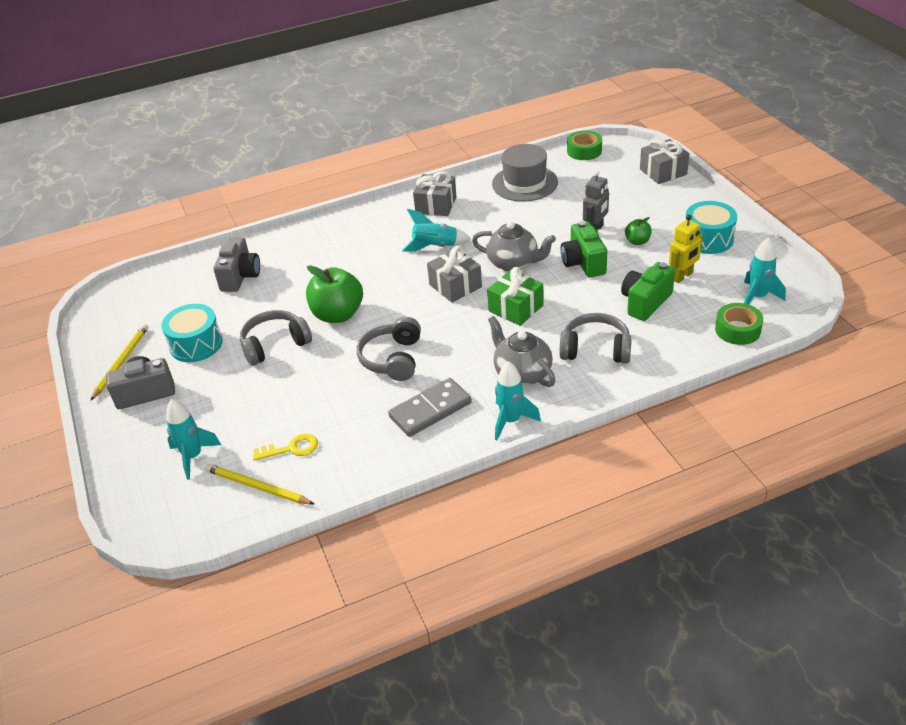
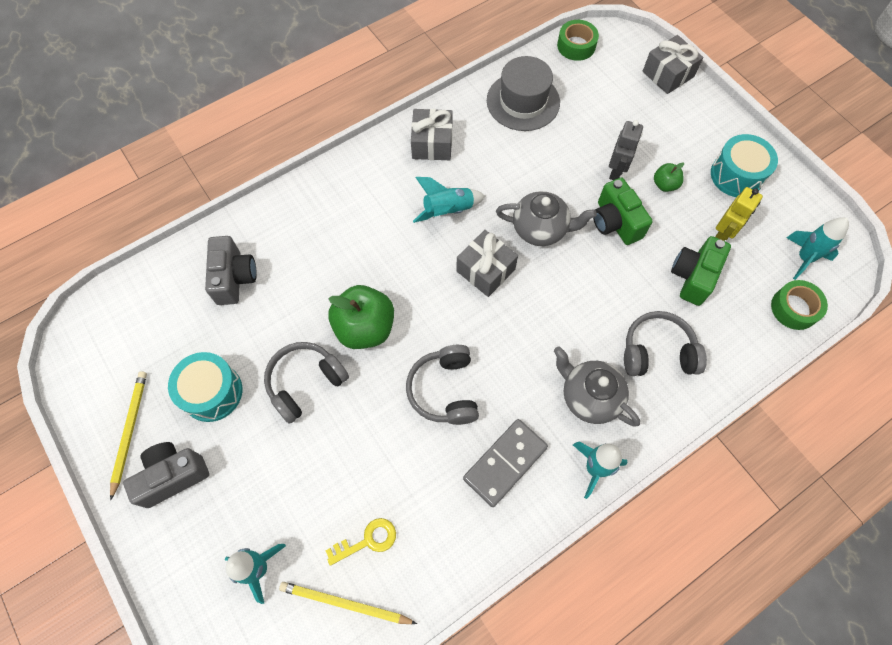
camera: 15 degrees left, 25 degrees up
(516, 308) = (559, 299): green gift -> none

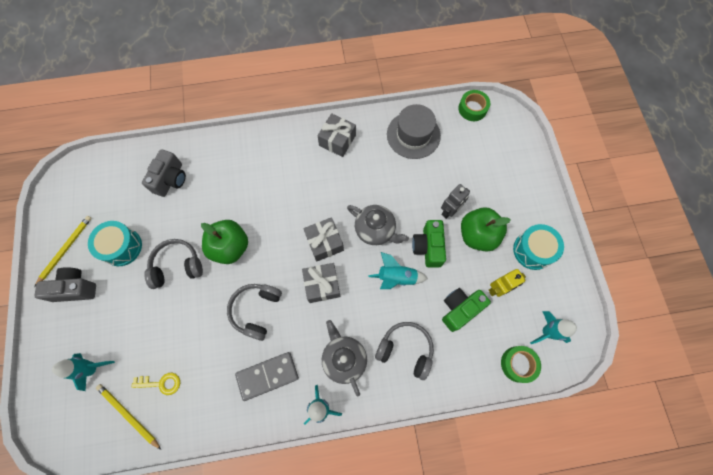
camera: 25 degrees right, 5 degrees up
(448, 211) = (322, 191): turquoise rocket -> turquoise rocket (396, 277)
(664, 185) = (477, 235): green apple -> green apple, size x2.03
(668, 74) = (526, 155): grey gift -> grey gift (322, 285)

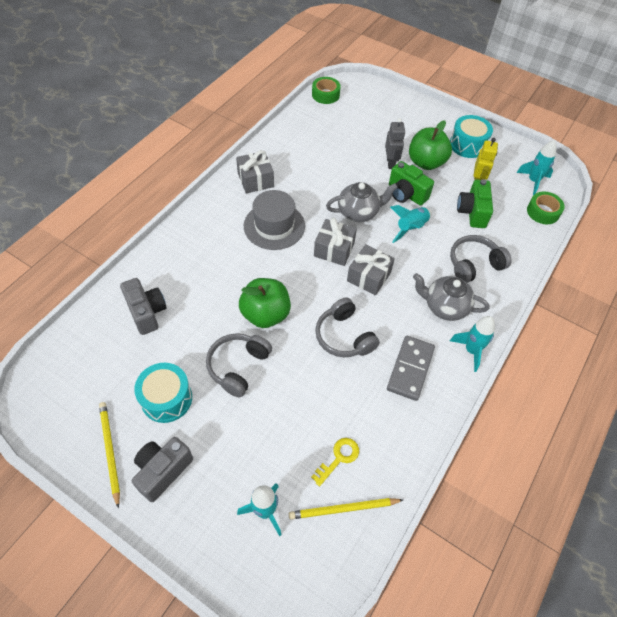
camera: 50 degrees left, 15 degrees down
(413, 135) = (306, 137): grey hat -> grey hat (274, 226)

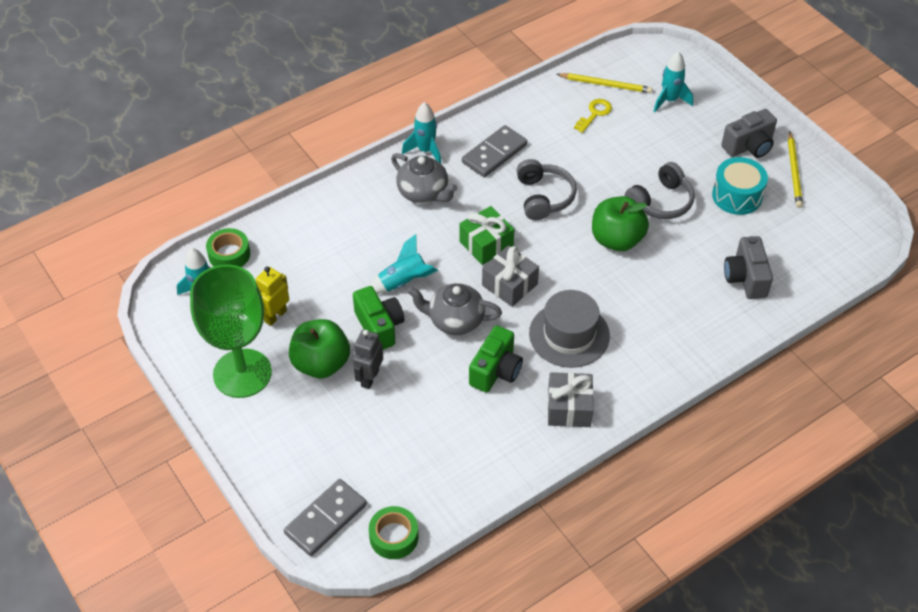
camera: 155 degrees left, 5 degrees down
(339, 458) = (594, 113): yellow key -> yellow key turned 150 degrees clockwise
(366, 93) = (325, 519): none -> grey domino
(369, 277) = (486, 244): grey gift -> green gift
(467, 145) = (242, 373): turquoise drum -> green goblet
(472, 212) = (314, 279): green camera -> green camera (496, 371)
(474, 264) = (360, 222): grey headphones -> none

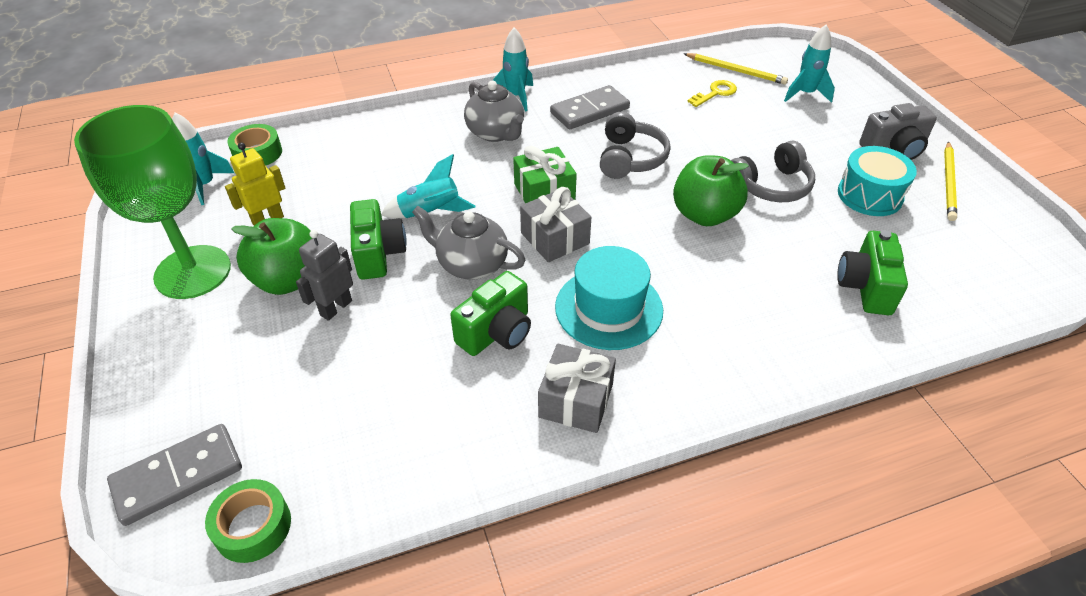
camera: 15 degrees right, 5 degrees down
(569, 335) = (608, 308): grey hat -> turquoise hat
(745, 278) = (865, 287): grey camera -> green camera

